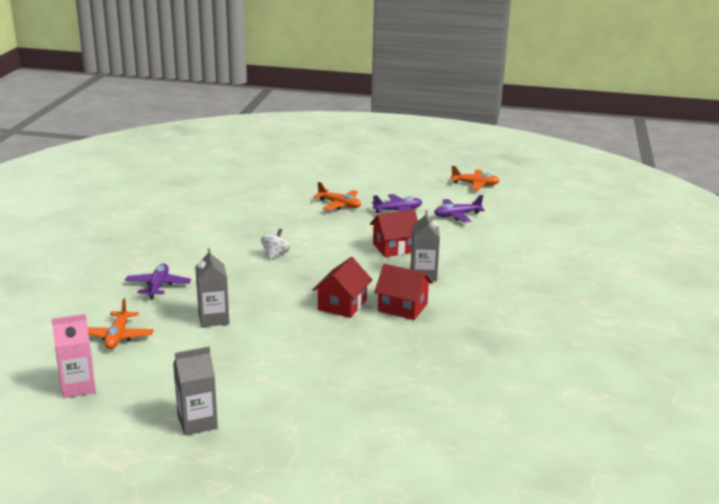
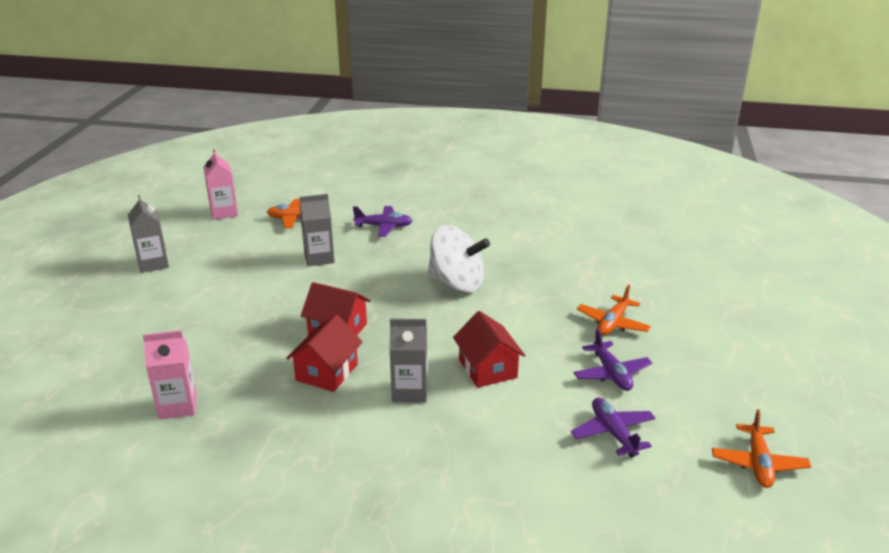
camera: 90 degrees right, 5 degrees up
(275, 255) = (457, 283): white spinning top -> white spinning top, size x2.05
(453, 371) = (178, 406): none -> pink carton

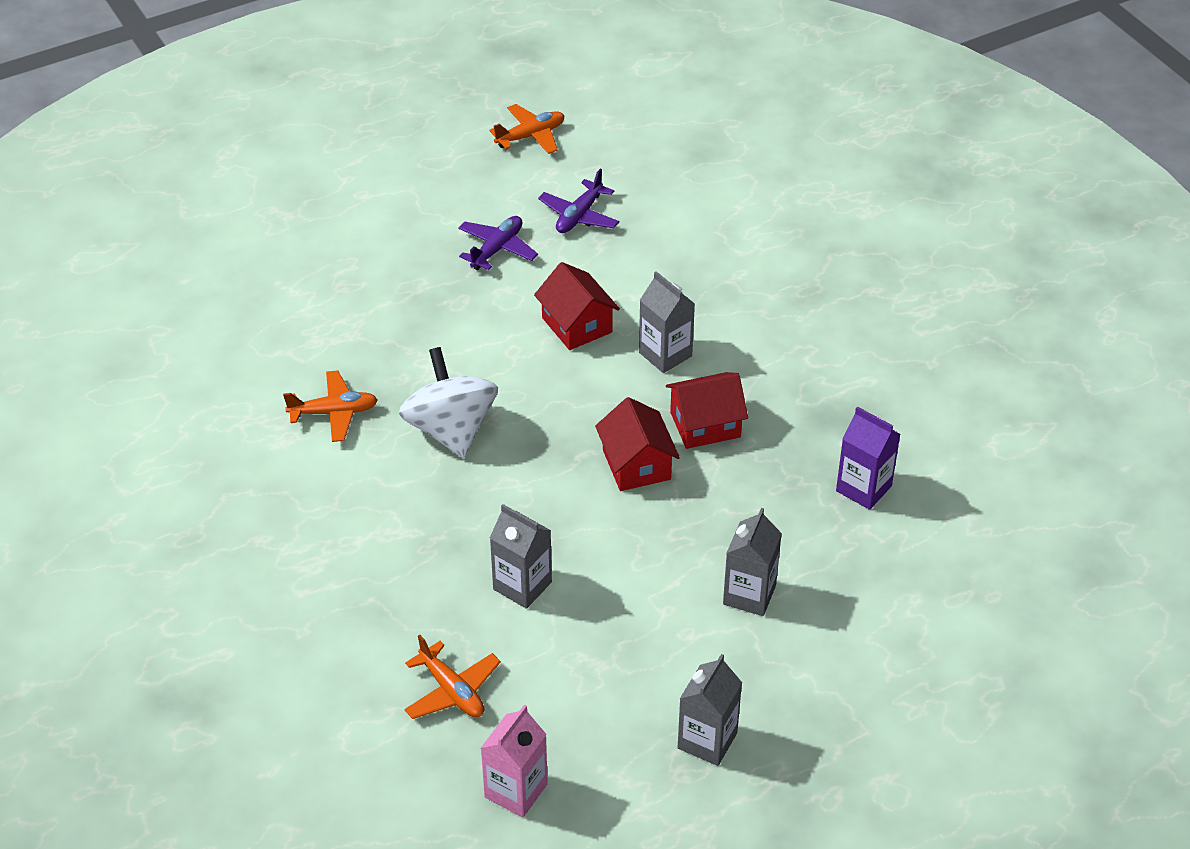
camera: 130 degrees left, 15 degrees up
(178, 406) = (863, 488): pink carton -> purple carton
(194, 318) = (749, 595): none -> grey carton
(384, 226) = (382, 580): purple plane -> none
(487, 369) = (577, 325): red house -> red house turned 60 degrees counterclockwise
(613, 323) = (409, 282): orange plane -> orange plane (334, 413)

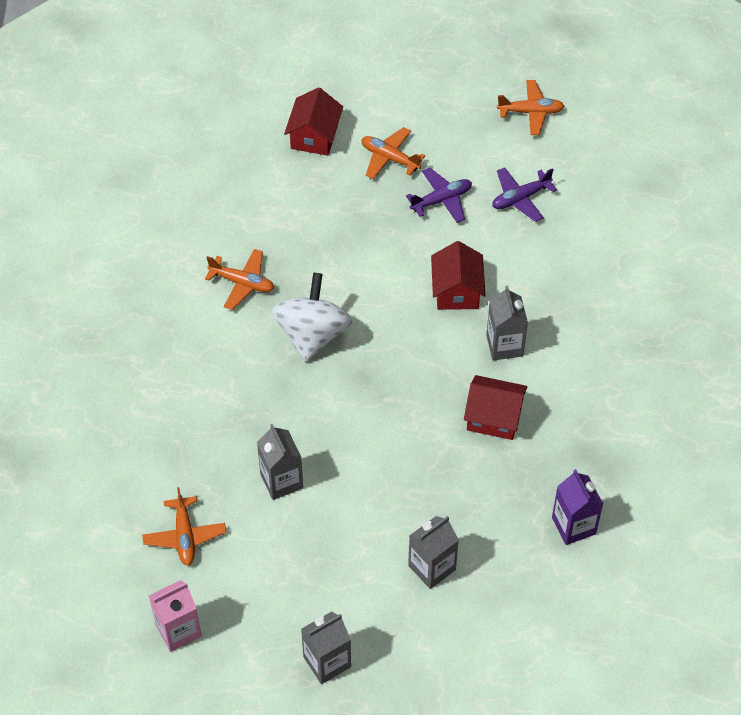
camera: 30 degrees right, 10 degrees up
(412, 232) = (389, 158): none -> orange plane
(636, 464) = (422, 425): red house -> red house (314, 136)

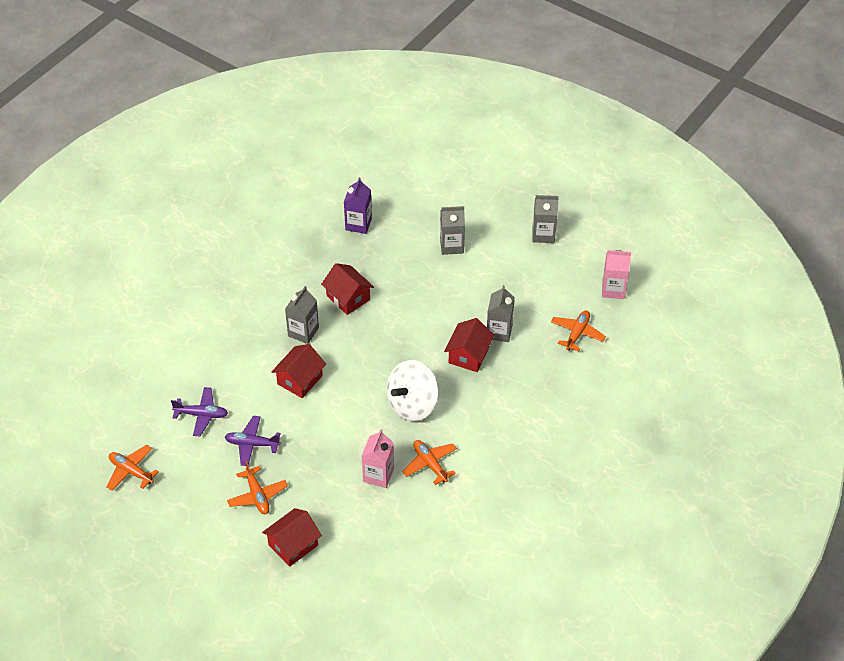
camera: 145 degrees left, 5 degrees down
(287, 242) = (378, 475): none -> pink carton
(295, 429) = (468, 355): none -> red house

